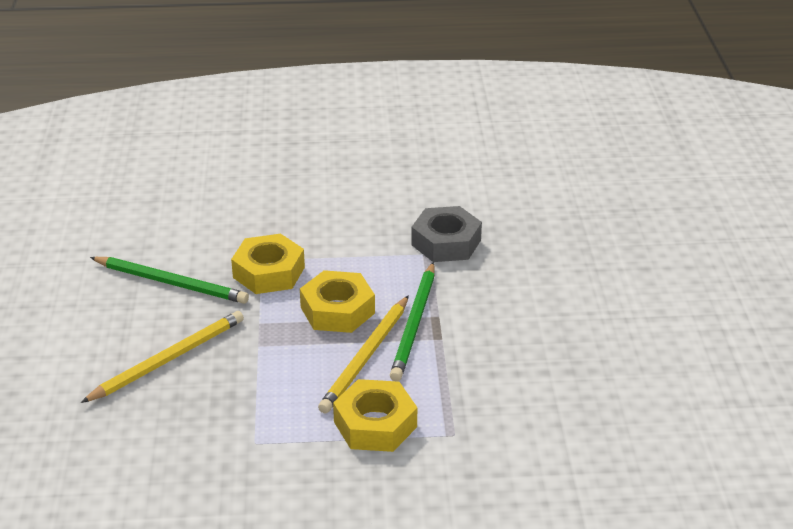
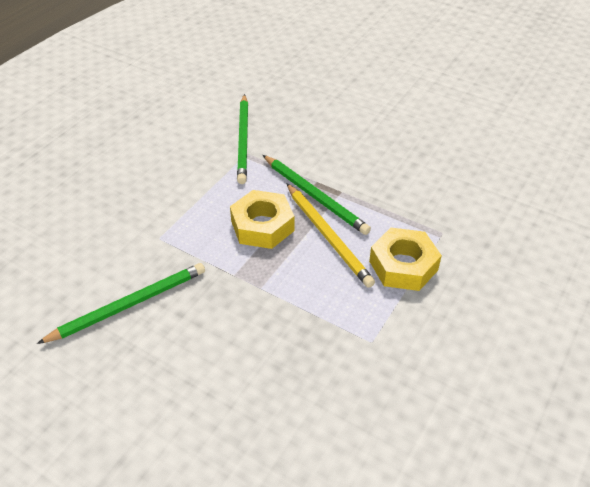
camera: 55 degrees left, 10 degrees up
(168, 359) = (226, 351): yellow pencil -> none
(269, 272) = (179, 241): yellow nut -> none
(446, 242) = (243, 140): grey nut -> green pencil

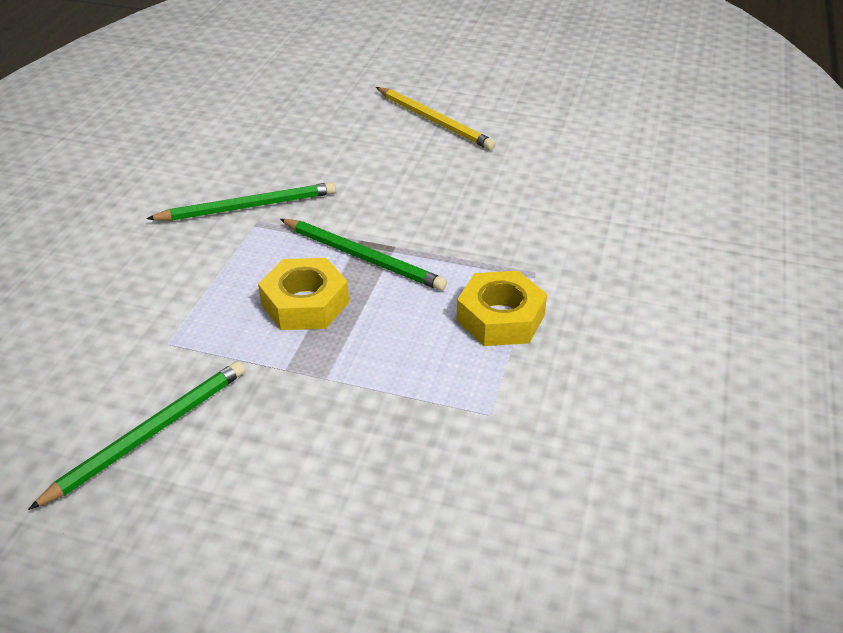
camera: 15 degrees left, 5 degrees down
(243, 140) = (248, 207): green pencil -> green pencil turned 90 degrees counterclockwise
(328, 236) = (395, 301): yellow pencil -> yellow pencil (434, 121)

